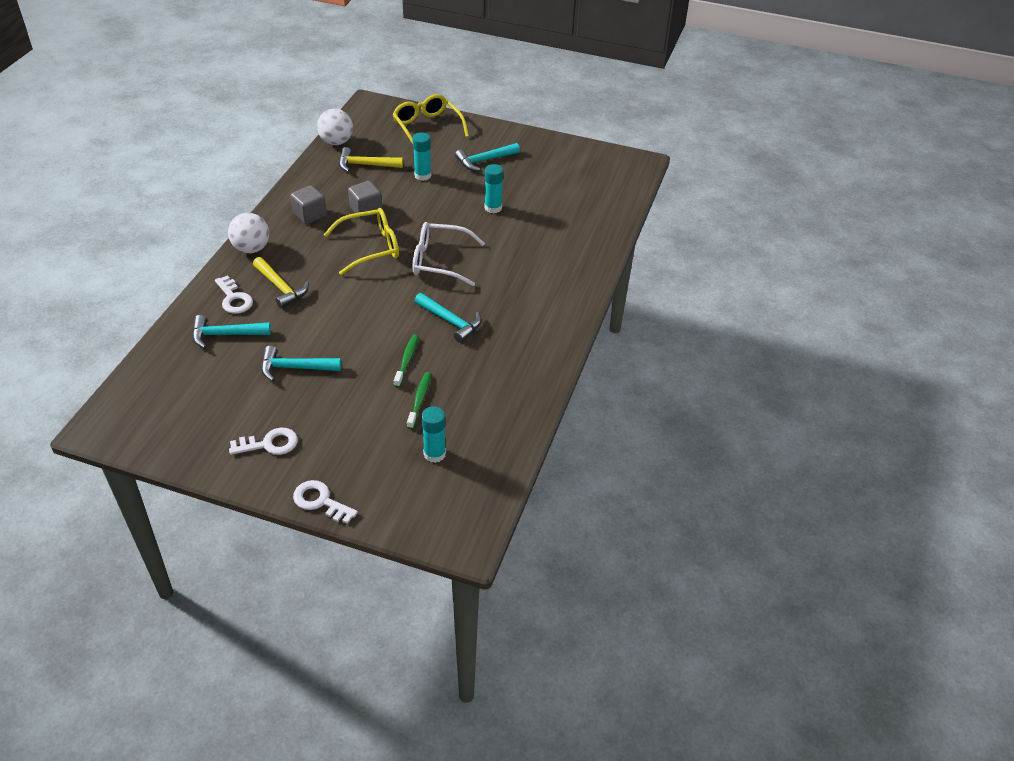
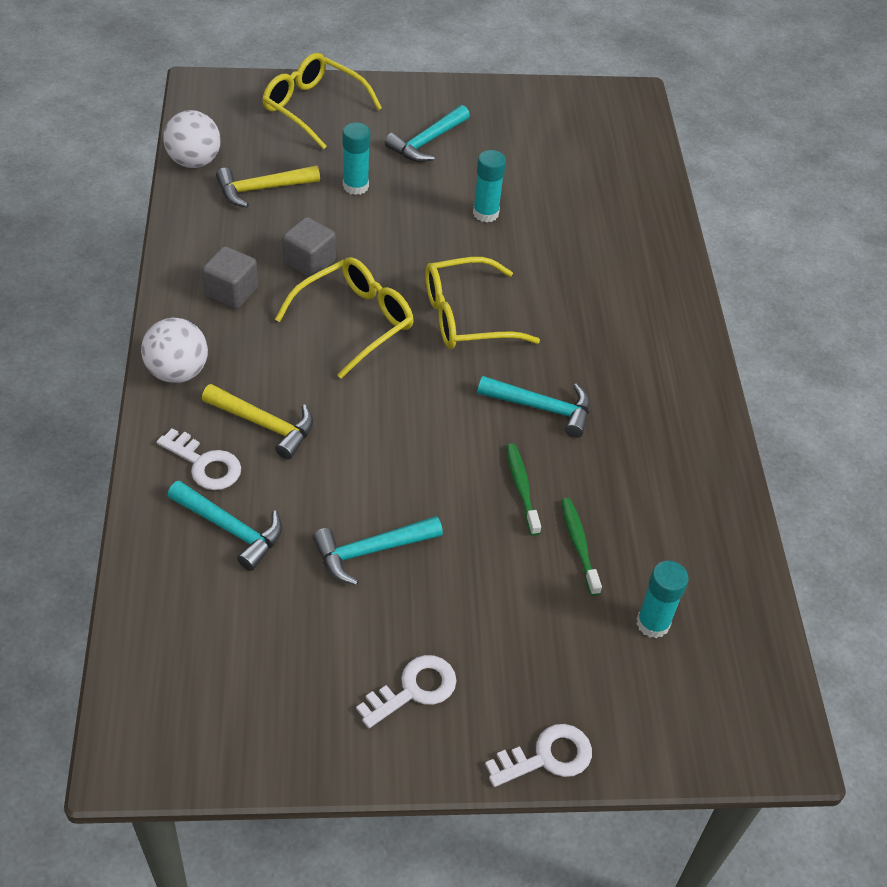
camera: 25 degrees left, 5 degrees up
(225, 335) = (231, 529): turquoise hammer -> turquoise hammer turned 120 degrees counterclockwise
(320, 501) = (547, 757): white key -> white key turned 150 degrees clockwise
(439, 261) = (466, 317): white glasses -> yellow glasses

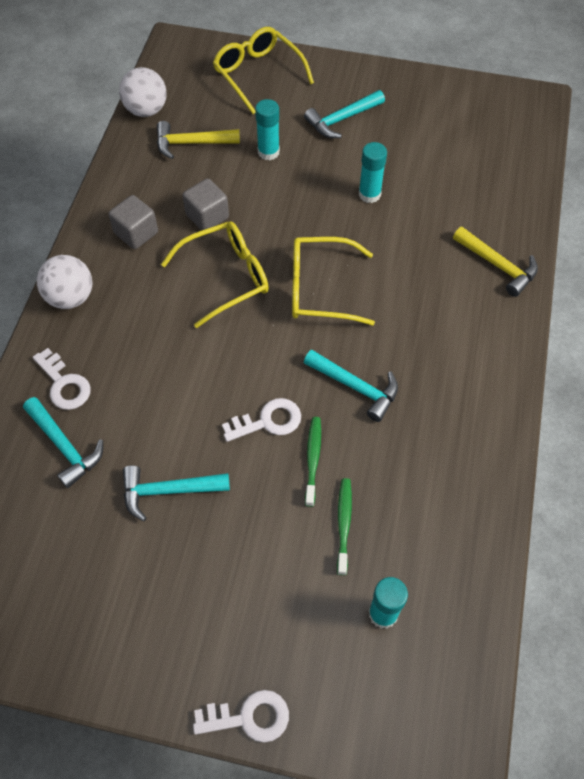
camera: 20 degrees right, 10 degrees up
(264, 424) = (122, 358): yellow hammer -> yellow hammer (498, 265)
(414, 689) = (160, 626): white key -> white key (268, 421)

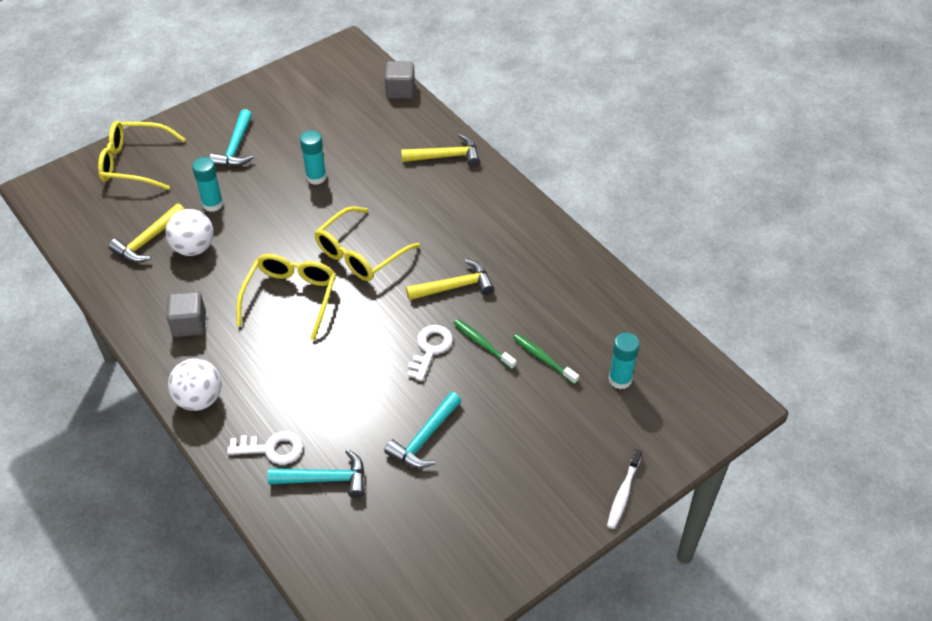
camera: 50 degrees left, 10 degrees down
(146, 110) = (80, 246): white ball -> white ball (194, 248)
(207, 216) = (226, 274): grey cube -> grey cube (400, 90)
(249, 717) = (623, 493): white key -> white toothbrush
(356, 387) = (454, 286): turquoise hammer -> yellow hammer

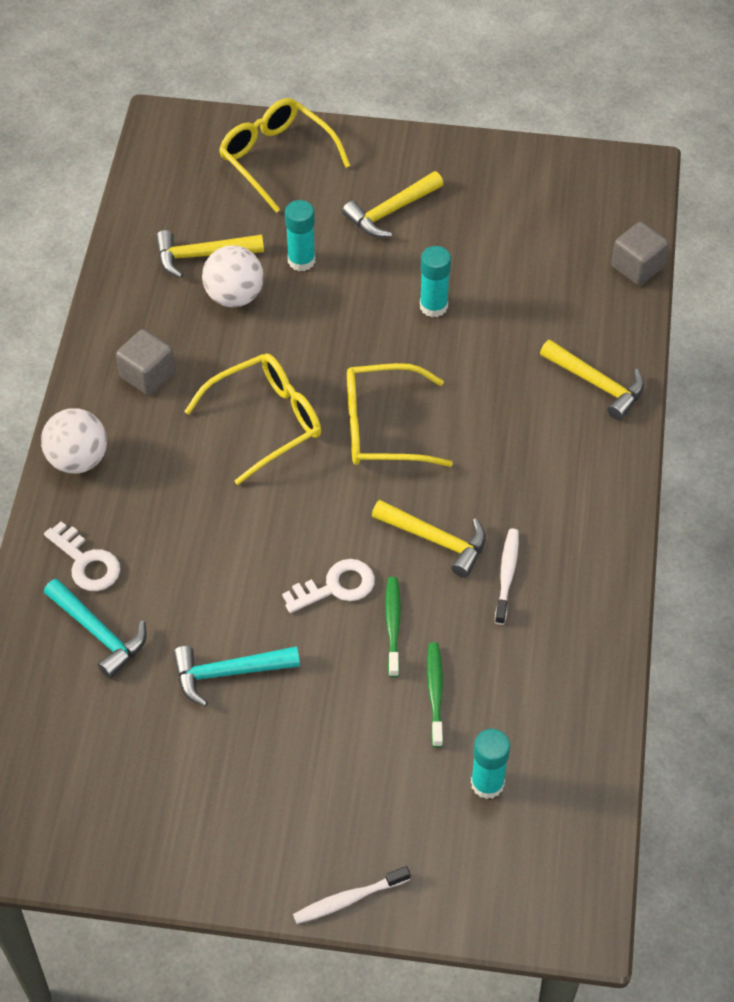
camera: 45 degrees right, 5 degrees up
(236, 147) = (390, 211): turquoise hammer -> yellow hammer
(510, 276) = (507, 575): none -> white toothbrush

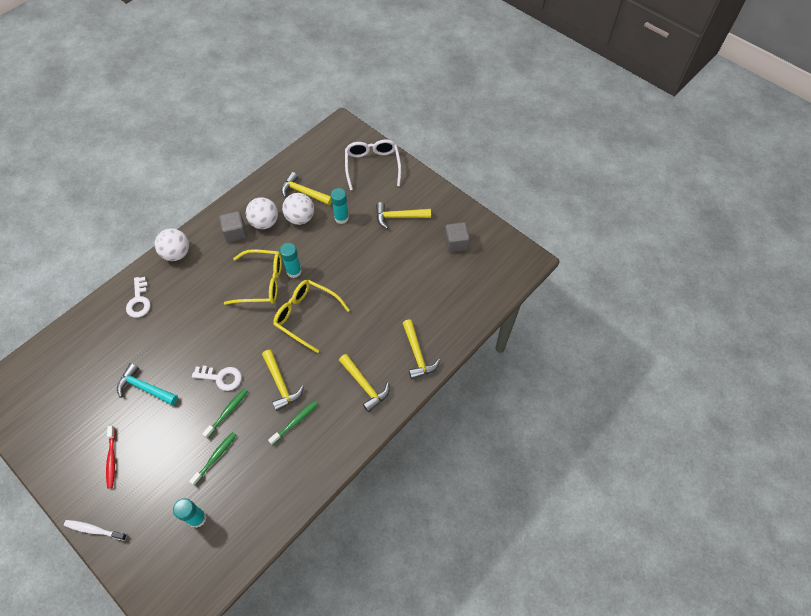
camera: 35 degrees right, 5 degrees up
(99, 633) = (115, 335): turquoise hammer -> none
(181, 334) = (264, 222): none -> white ball
(276, 158) = (372, 166): yellow glasses -> white glasses
(277, 797) = (111, 459): none -> red toothbrush
(433, 306) = (378, 272): turquoise glue stick -> turquoise glue stick (294, 271)
(507, 575) = (295, 421): white toothbrush -> green toothbrush
(561, 468) = (365, 385): none -> yellow hammer
(637, 267) = (487, 308): grey cube -> grey cube (456, 243)

